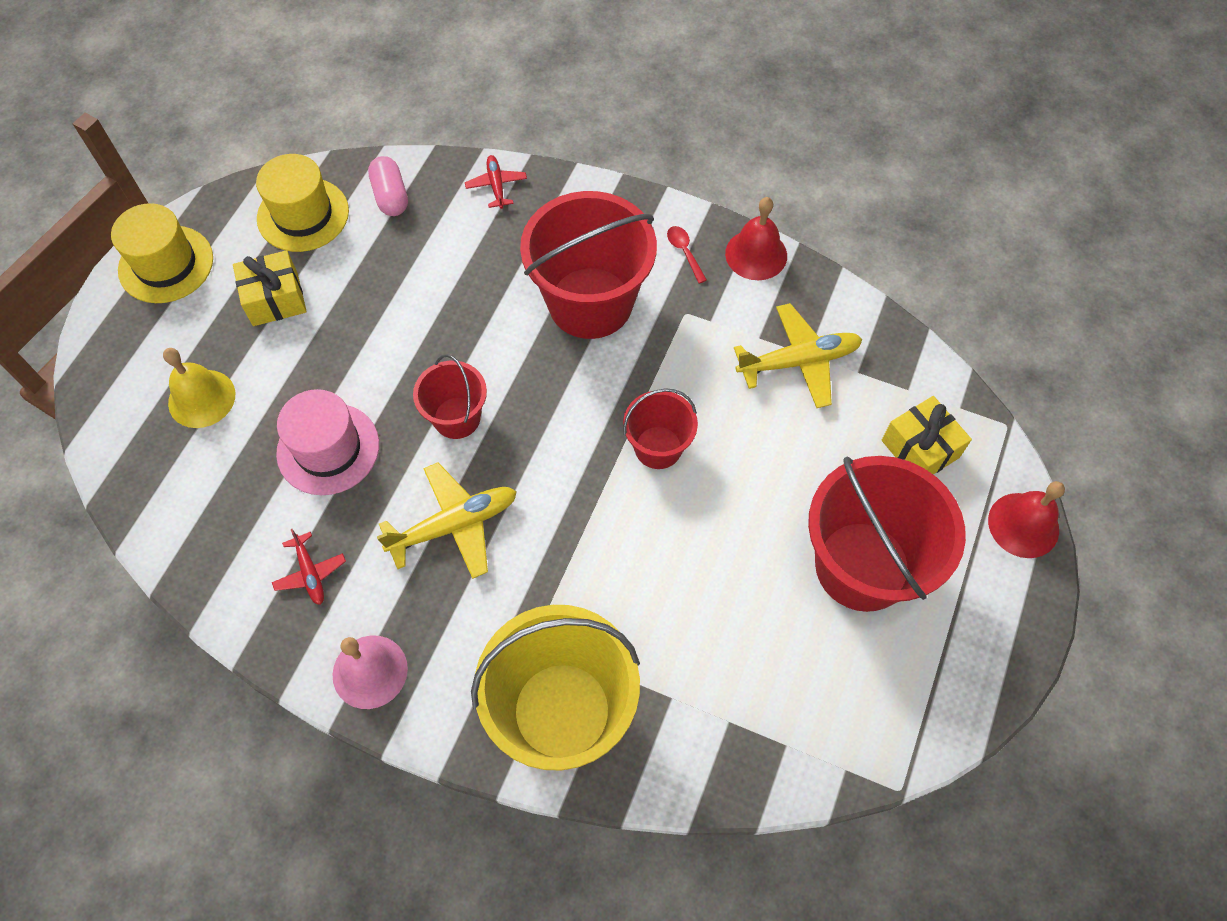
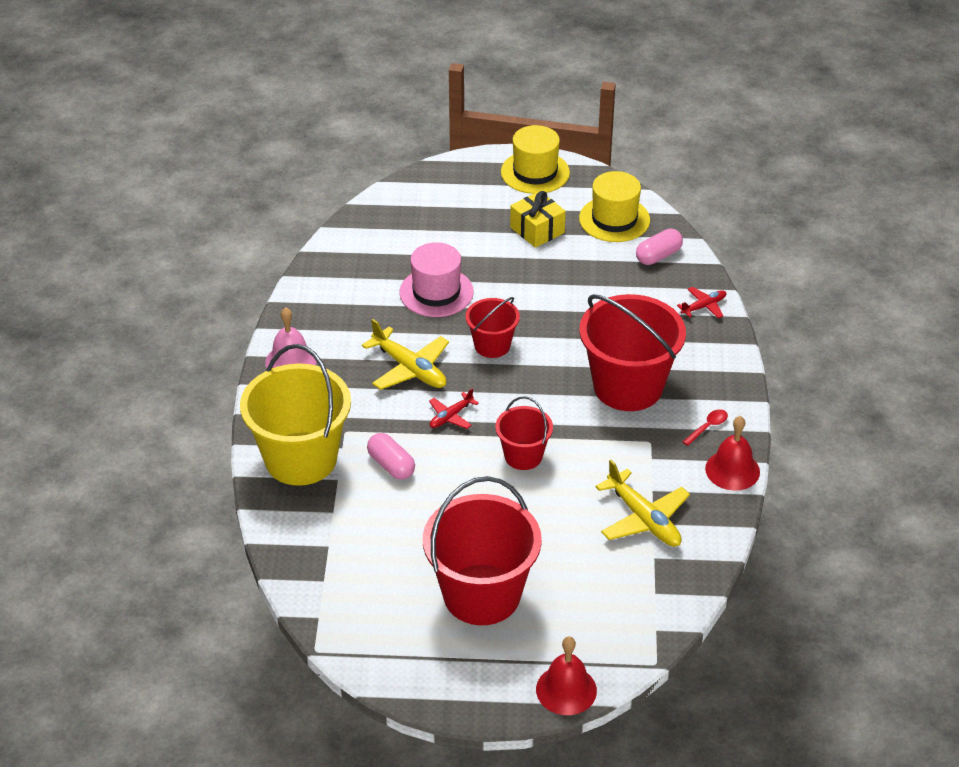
camera: 70 degrees right, 20 degrees down
(201, 398) = (443, 224): yellow bell -> none
(310, 573) = (344, 313): red plane -> red plane (451, 416)
(617, 601) = (391, 465): none -> pink capsule
(920, 449) = (603, 610): yellow gift -> none

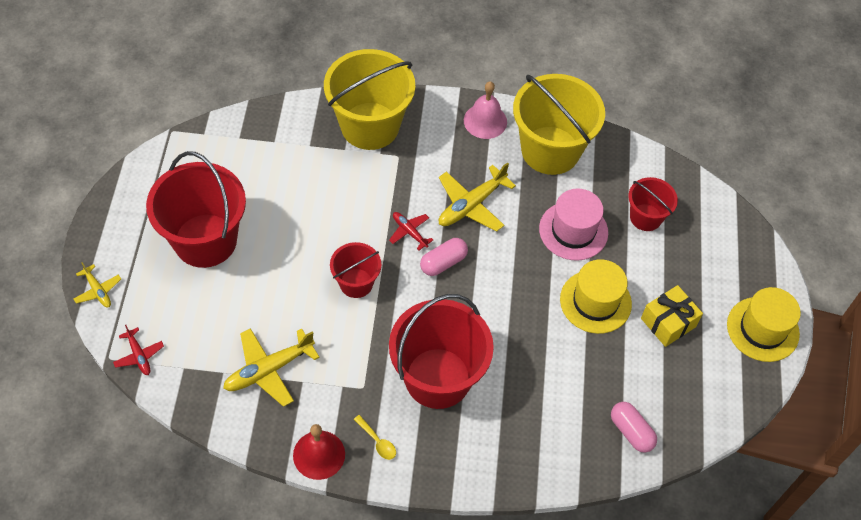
camera: 90 degrees right, 15 degrees up
(331, 309) = (550, 150): none -> yellow bucket
(391, 465) = (355, 186): pink capsule -> pink capsule (443, 262)
(492, 345) = (499, 270): red bucket -> red bucket (645, 217)
(566, 690) = (98, 290): red bell -> yellow plane
(614, 219) = (689, 396): yellow hat -> yellow hat (595, 301)
(704, 306) = (551, 464): red plane -> red plane (139, 355)
(708, 427) = (377, 441): red spoon -> yellow spoon

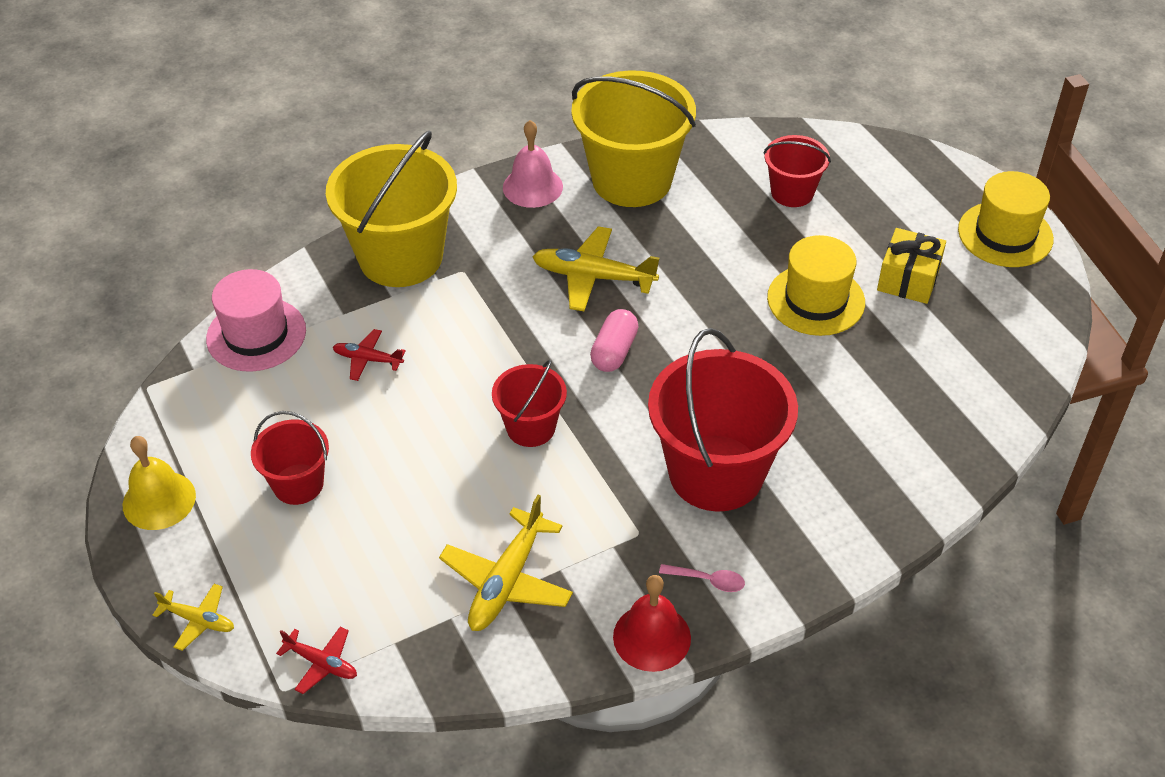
camera: 30 degrees left, 10 degrees down
(129, 206) = (159, 500): none -> yellow bell
(205, 240) = (298, 484): red bucket -> red bucket, size x0.53
(377, 441) = (708, 580): yellow spoon -> pink spoon
(409, 232) = (546, 341): red plane -> red plane (368, 359)
(471, 205) = (593, 277): yellow plane -> yellow plane turned 90 degrees clockwise
(573, 231) = (728, 244): pink hat -> pink hat (256, 334)
(631, 431) = (970, 405): pink capsule -> none

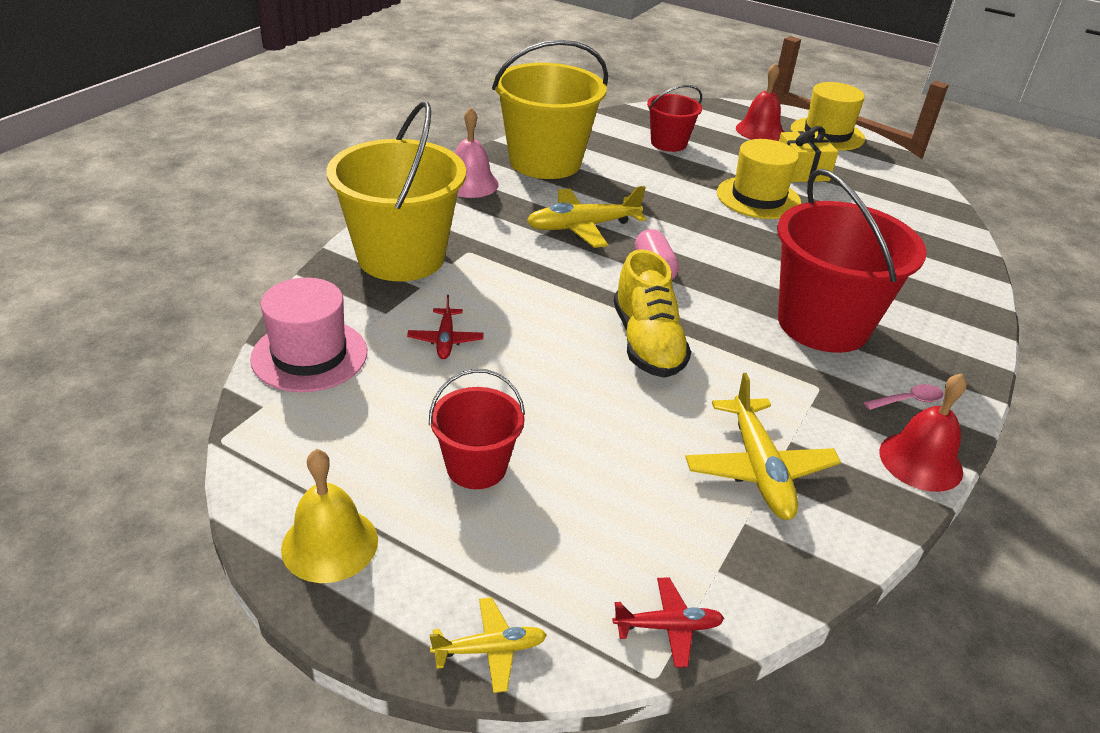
camera: 35 degrees left, 10 degrees down
(368, 359) = (445, 340): red plane -> red plane turned 75 degrees counterclockwise
(531, 427) = (647, 343): red bucket -> yellow shoe
(923, 205) = (760, 131): none -> red bell

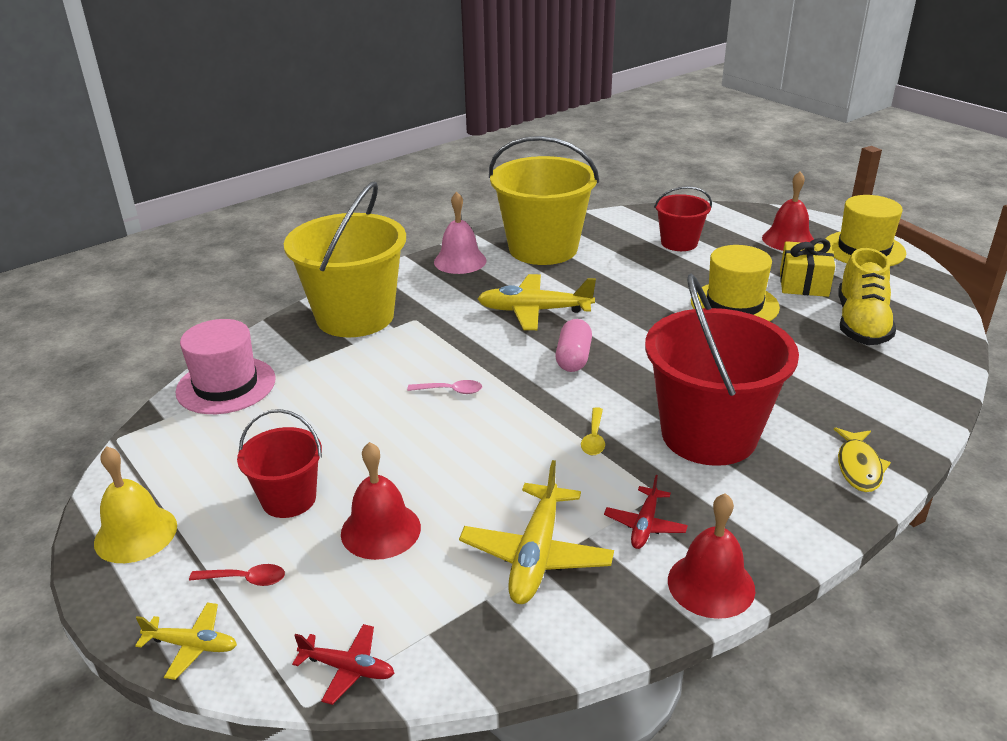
camera: 25 degrees right, 5 degrees down
(445, 340) = (341, 391): red plane -> red plane (645, 525)
(494, 563) = (245, 579): none -> red spoon
(596, 478) = (380, 530): none -> red bell
(647, 343) = (516, 423): yellow shoe -> yellow shoe (861, 324)
(728, 345) = (594, 438): none -> yellow spoon
(908, 400) = (744, 524): pink spoon -> pink spoon (450, 391)
(957, 331) = (858, 467): none -> yellow fish

